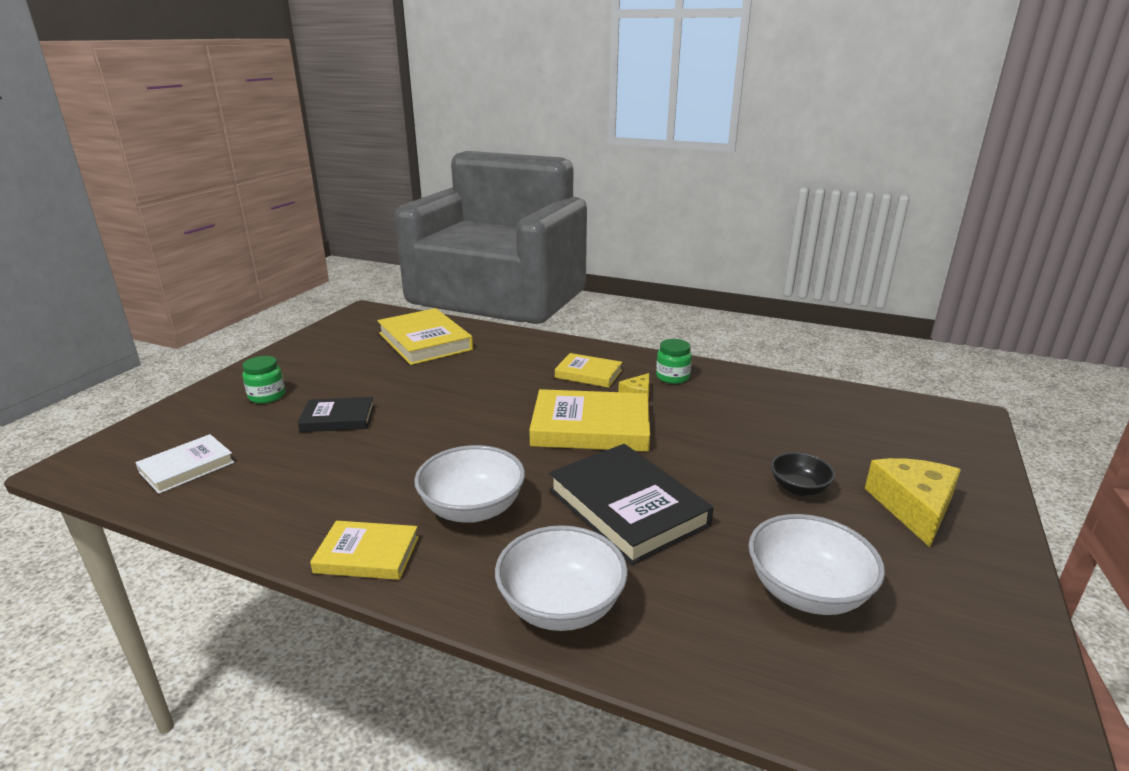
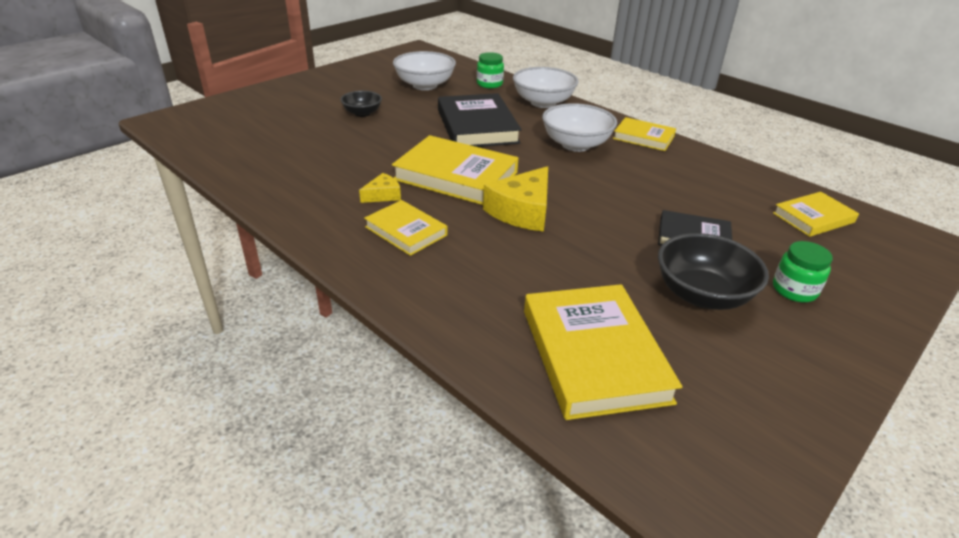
camera: 160 degrees left, 10 degrees up
(187, 467) = (813, 218): white book -> yellow book
(346, 379) = (702, 295): none -> black bowl
(672, 377) = (324, 205): green jar -> green jar (489, 84)
(913, 507) = (316, 95): yellow cheese -> yellow cheese (522, 211)

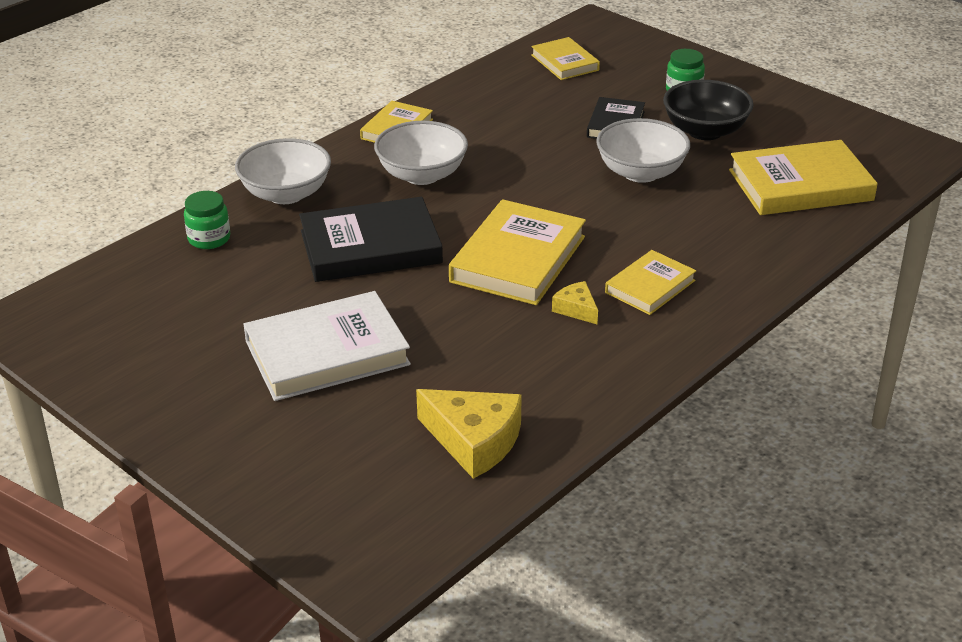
camera: 90 degrees left, 0 degrees up
(362, 113) = (327, 353): black bowl -> white book
(424, 85) = (210, 300): white bowl -> white bowl (641, 172)
(522, 211) = (590, 214): yellow cheese -> yellow cheese (474, 441)

